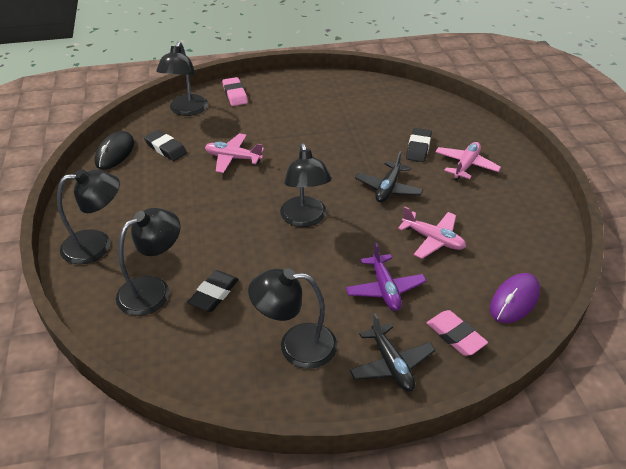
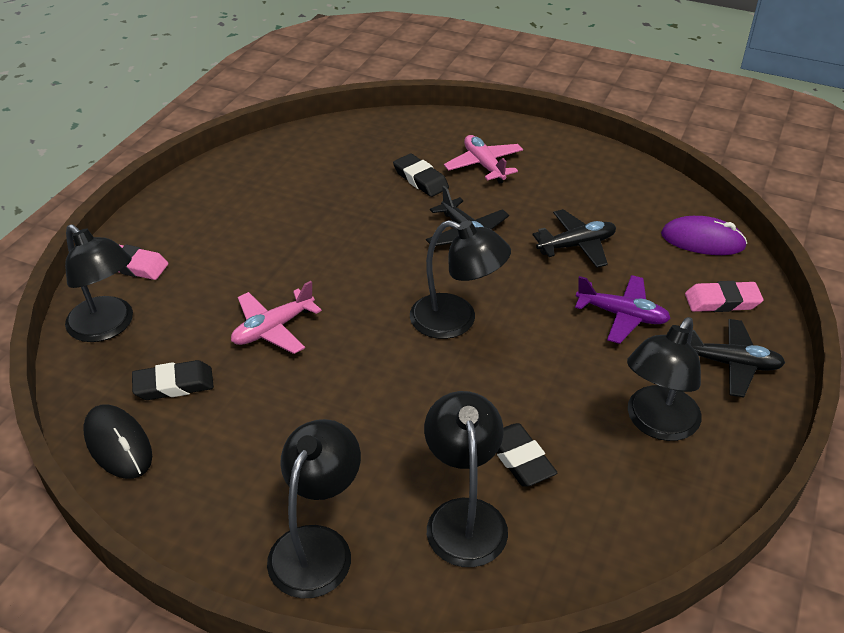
camera: 55 degrees left, 0 degrees up
(433, 239) = (576, 245): pink plane -> black plane
(514, 300) = (702, 241): purple mouse -> purple mouse turned 60 degrees counterclockwise

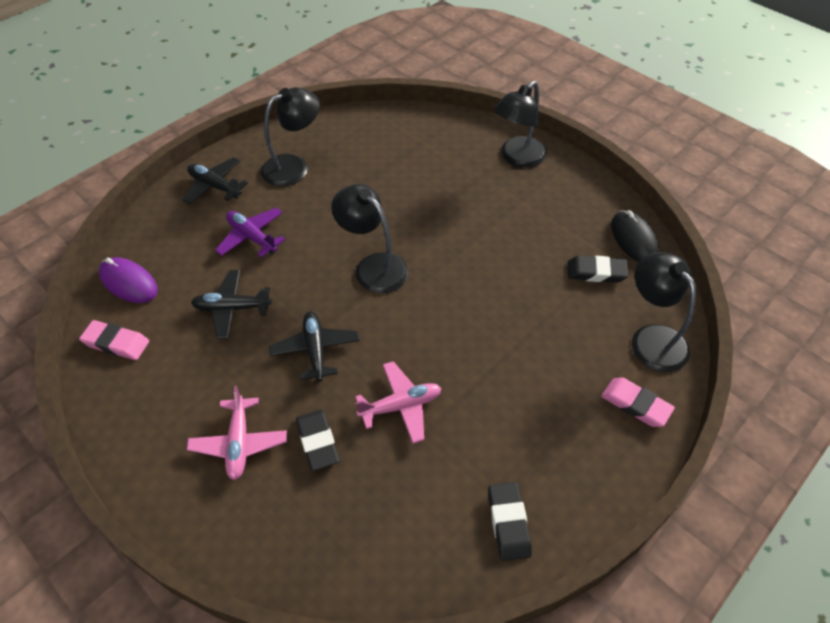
camera: 160 degrees left, 10 degrees up
(273, 329) = (515, 298): pink plane -> pink plane (401, 406)
(464, 516) = (433, 151): black lamp -> none
(520, 459) = (386, 169): black eraser -> black eraser (508, 523)
(722, 301) = (173, 228): pink eraser -> pink eraser (116, 343)

